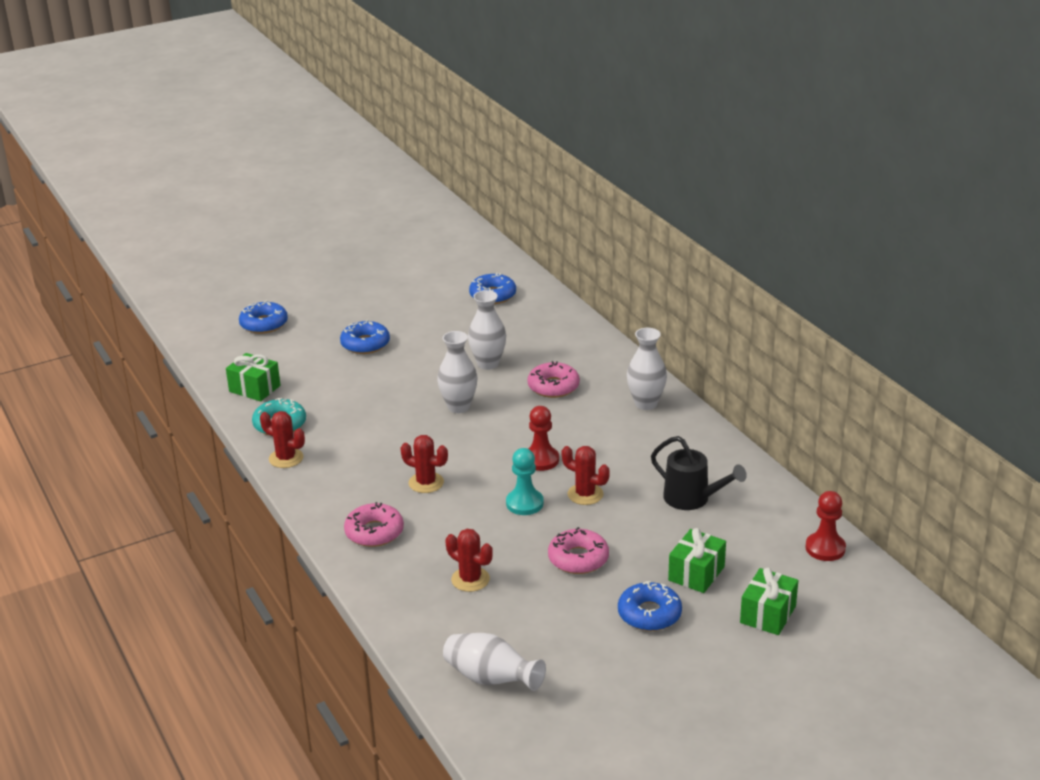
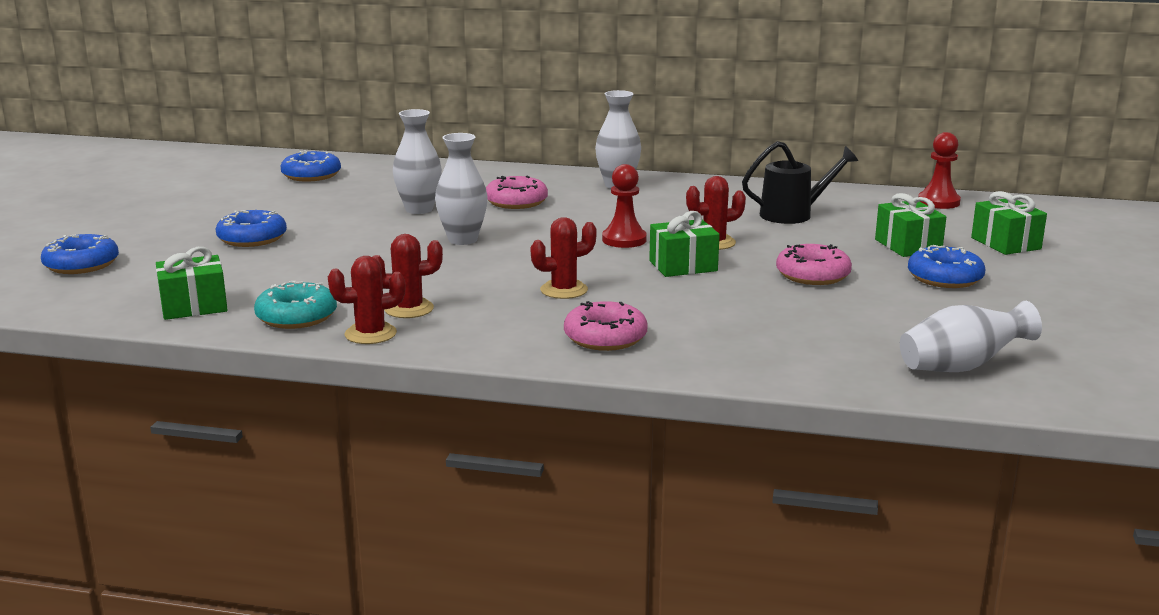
camera: 50 degrees left, 10 degrees down
(470, 579) = (771, 323): red cactus -> red cactus (409, 309)
(524, 503) = (683, 266): turquoise pawn -> green gift

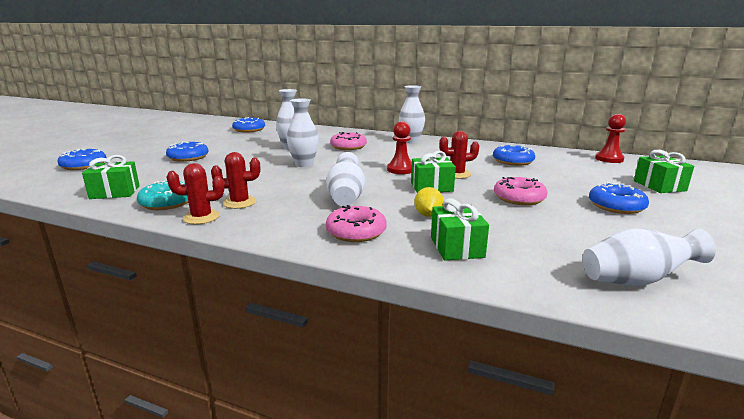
camera: 10 degrees right, 0 degrees up
(564, 290) = (346, 197): red cactus -> white vase
(693, 308) = (428, 215): none -> yellow lemon
(793, 214) = (512, 161): black watering can -> blue donut
(908, 246) = (588, 183): green gift -> green gift (457, 247)

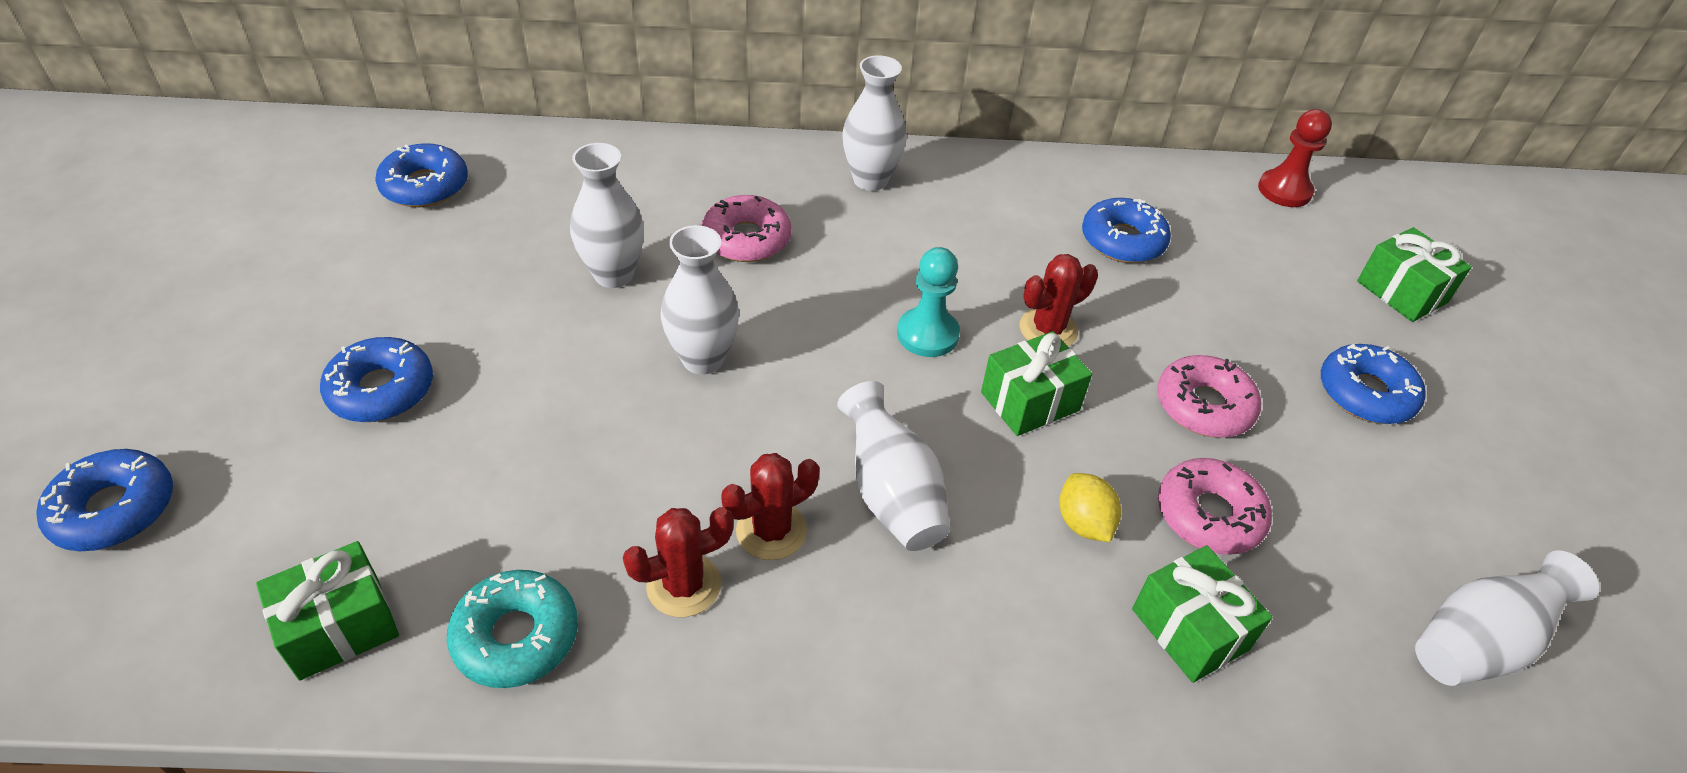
camera: 25 degrees left, 25 degrees up
(201, 217) = (647, 676): red cactus -> red cactus (771, 531)
(356, 232) = (993, 632): pink donut -> pink donut (1209, 515)
(400, 169) = (927, 334): red pawn -> turquoise pawn

